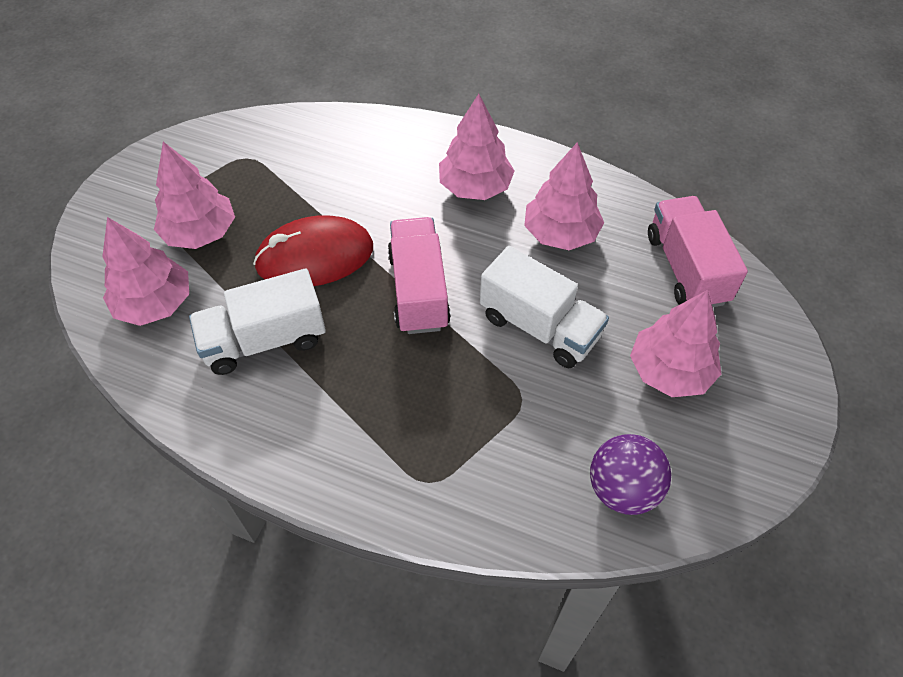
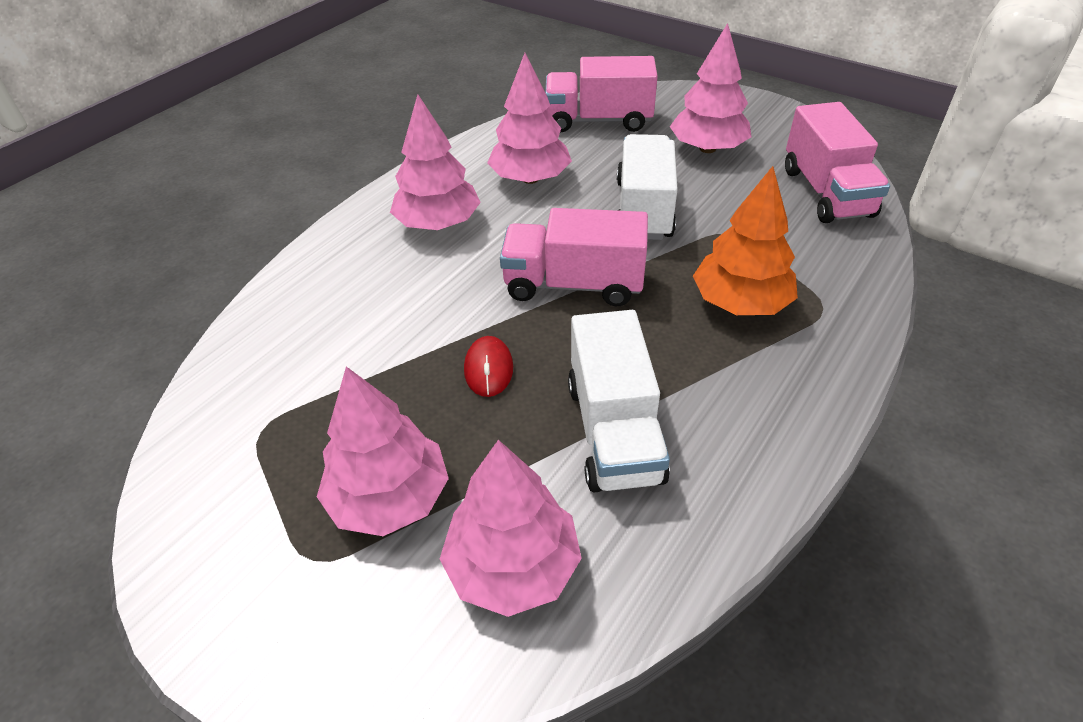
camera: 75 degrees left, 10 degrees down
(315, 256) = (488, 369): red mouse -> red mouse, size x0.47
(421, 414) = (740, 302): none -> orange tree
(539, 327) = (644, 209): white truck -> white truck turned 45 degrees counterclockwise
(622, 489) = (826, 192): purple ball -> pink truck

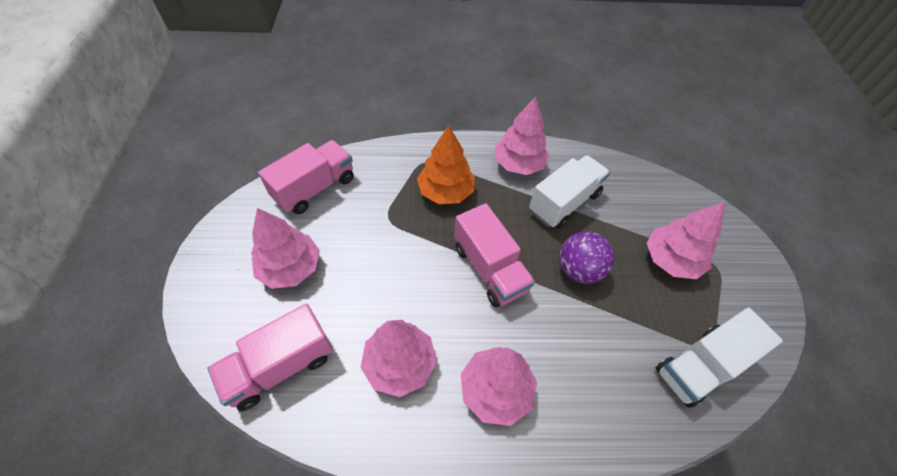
camera: 130 degrees left, 10 degrees up
(488, 369) = (579, 270): red mouse -> purple ball
(513, 566) = (647, 202): pink tree -> pink tree (519, 164)
(598, 120) = (280, 366): pink truck -> pink truck turned 90 degrees clockwise
(644, 209) = (392, 270): white truck -> white truck (700, 366)

